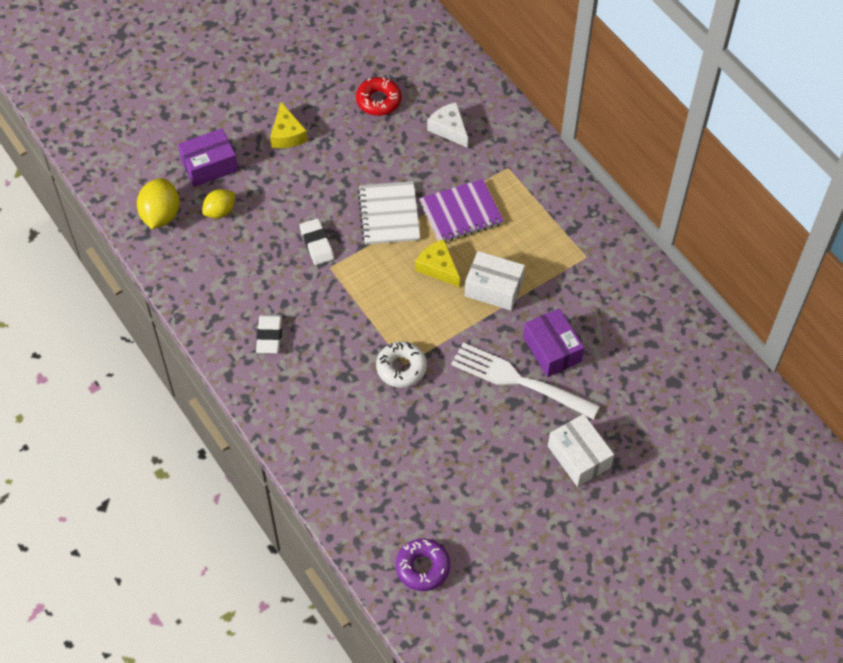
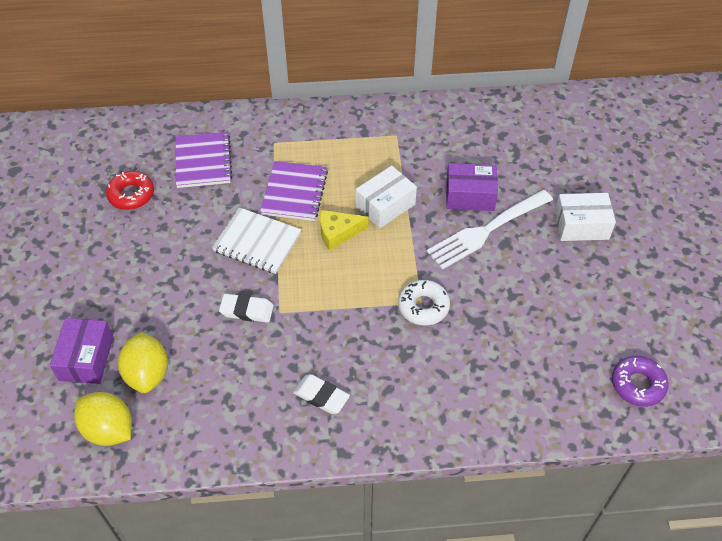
camera: 60 degrees left, 5 degrees down
(220, 211) = (147, 374): yellow lemon -> yellow lemon, size x1.51
(287, 134) = (106, 278): yellow cheese -> none
(449, 129) = (203, 161): white cheese -> purple notebook

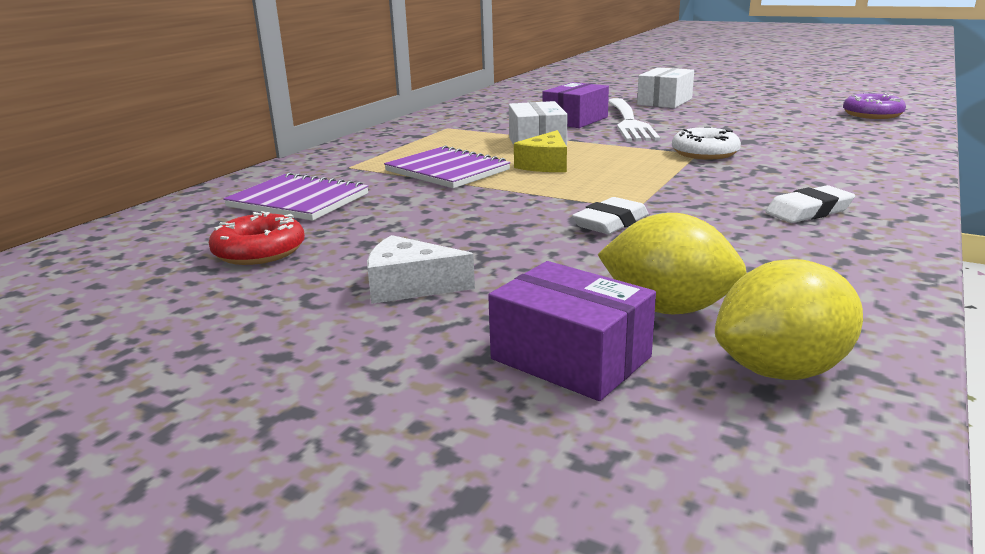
camera: 55 degrees left, 30 degrees down
(123, 272) = (410, 286): none -> white cheese
(257, 242) = (496, 198): white notebook -> none

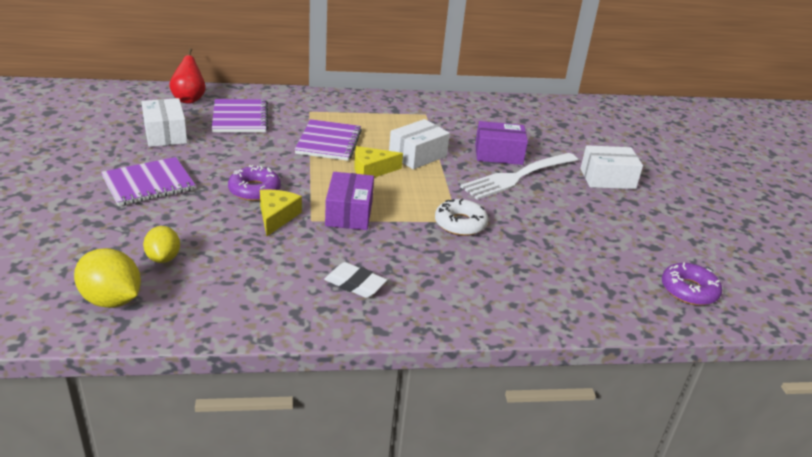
camera: 50 degrees right, 10 degrees up
(175, 220) = (189, 99): none -> red pear
(259, 251) = (165, 134): red donut -> white box
(410, 286) = (148, 184): white cheese -> purple notebook
(522, 223) = (254, 190): none -> purple donut
(570, 358) = (96, 243): purple box -> purple box (349, 213)
(610, 223) = (276, 217): white eraser -> yellow cheese
(667, 308) = (163, 258): yellow lemon -> yellow lemon, size x0.66

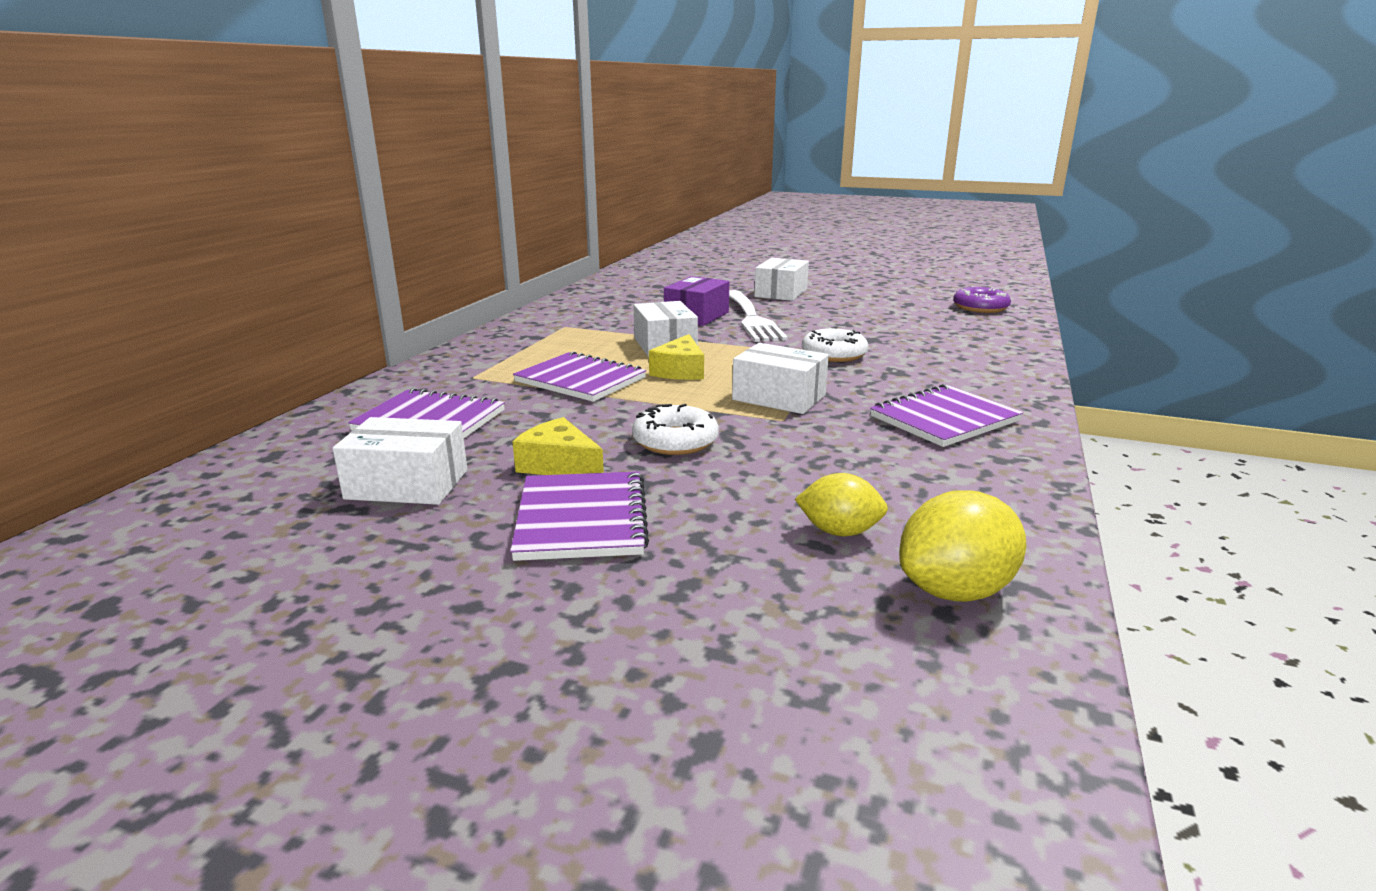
camera: 60 degrees left, 10 degrees down
(189, 99) = (298, 449): red pear -> none
(254, 190) = (675, 441): purple donut -> white donut
(276, 217) = (762, 438): yellow cheese -> yellow cheese (559, 465)
(349, 213) = (779, 397): purple box -> white box
(355, 284) = (944, 419): white eraser -> purple notebook

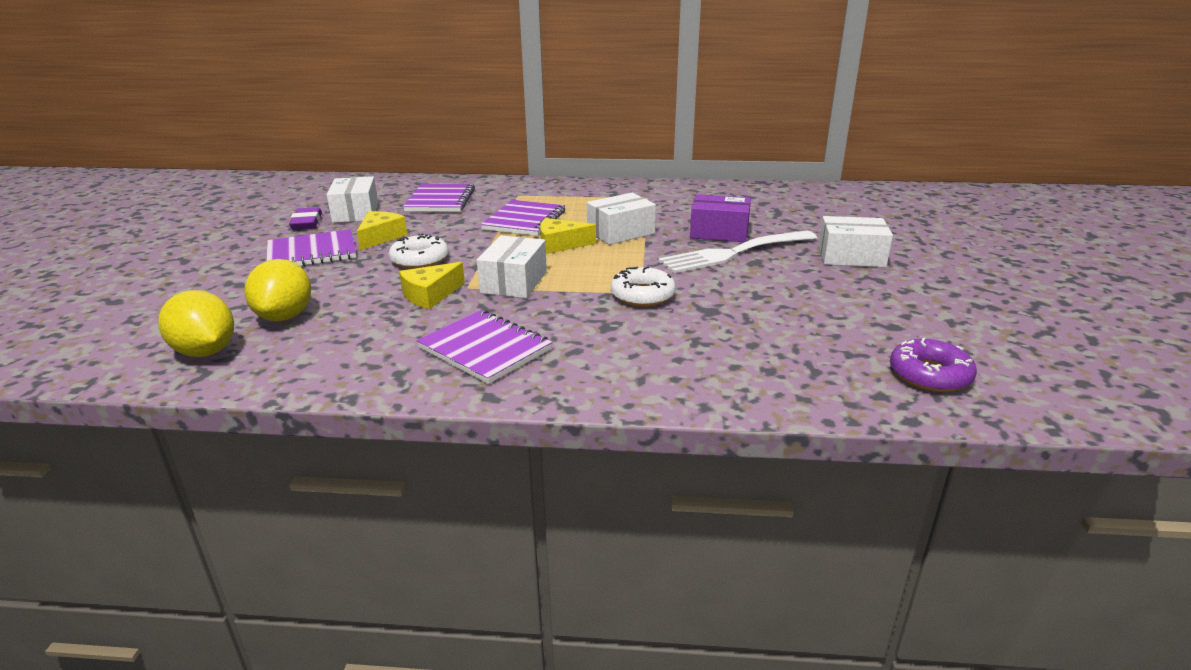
camera: 75 degrees right, 5 degrees up
(409, 529) = (307, 222): none -> purple eraser
(798, 438) = (430, 295): none -> yellow cheese
(839, 531) = (285, 316): yellow lemon -> yellow lemon, size x1.51

